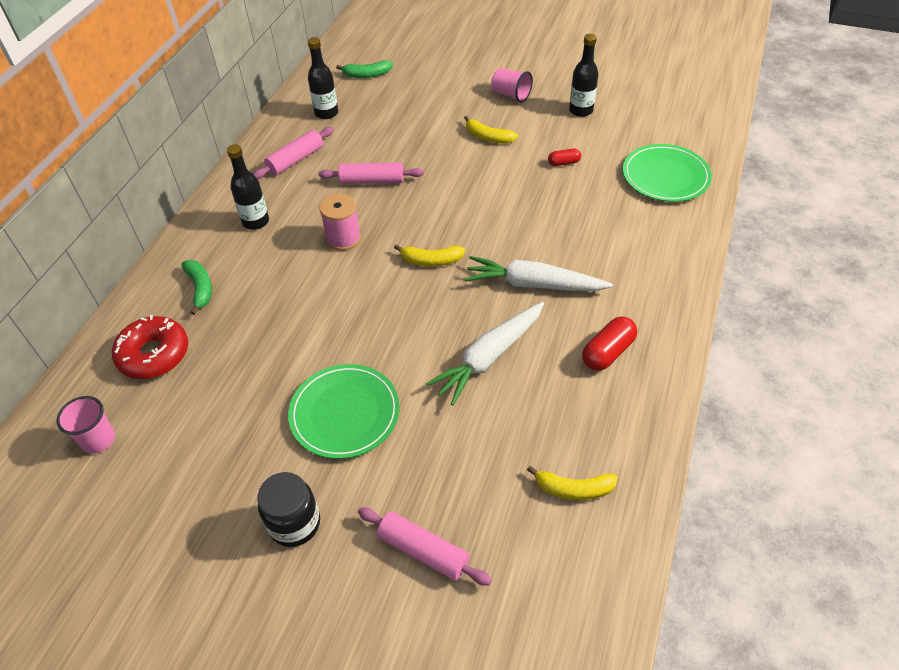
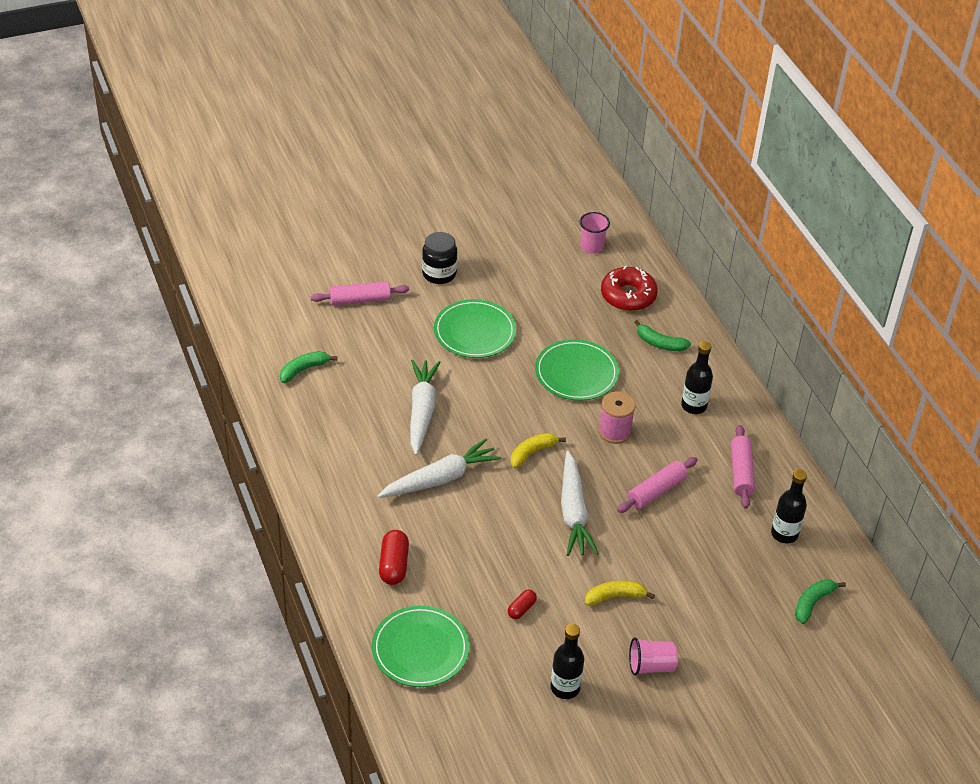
camera: 135 degrees right, 5 degrees down
(306, 306) = (576, 373): none -> green plate
(452, 200) = (573, 512): none -> white carrot
(573, 489) = (304, 369): yellow banana -> green banana
(607, 352) = (346, 459): red capsule -> red capsule (394, 565)

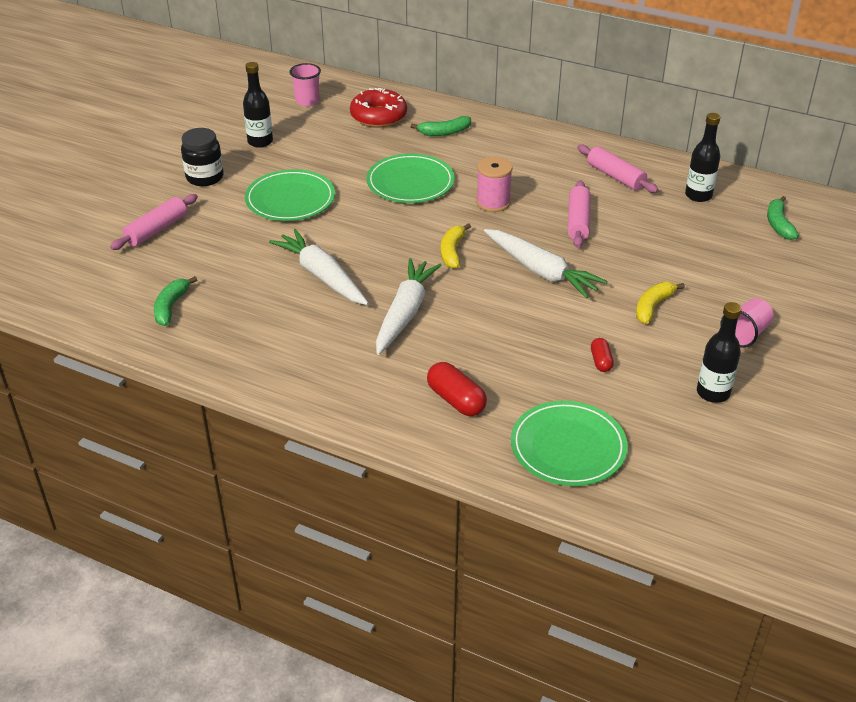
camera: 40 degrees left, 5 degrees down
(694, 406) = (524, 156): black bottle -> black bottle (260, 142)

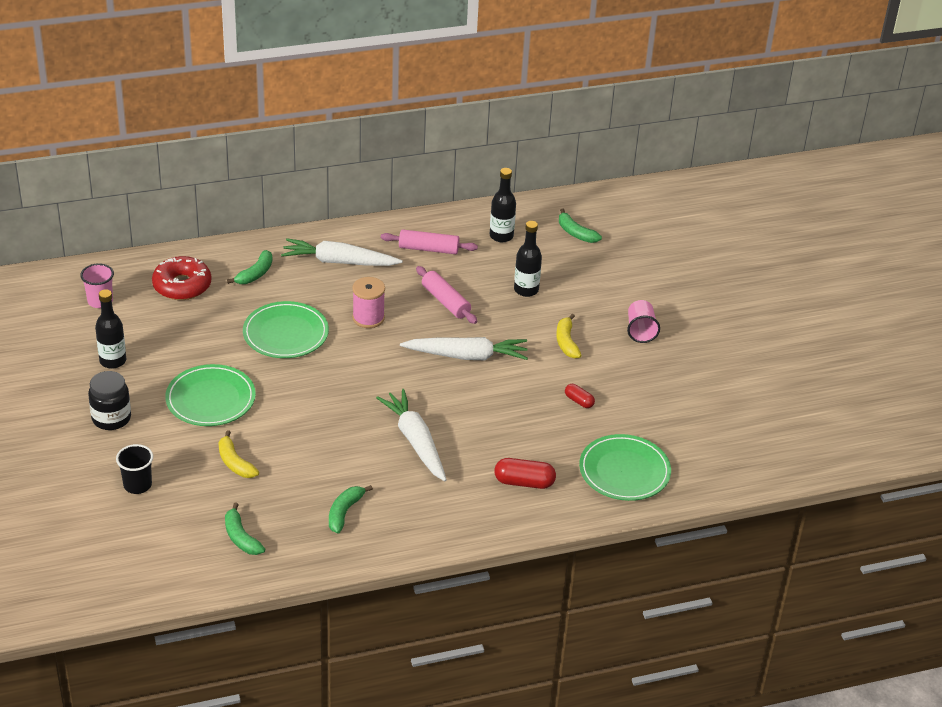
camera: 45 degrees left, 0 degrees up
(156, 230) = (137, 485): pink rolling pin -> black cup
(272, 334) = (344, 512): none -> green banana
(322, 276) = (320, 447): white carrot -> white carrot (339, 262)
(452, 252) = (388, 375): yellow banana -> yellow banana (235, 463)
(713, 393) = (664, 383): black bottle -> black bottle (526, 290)

